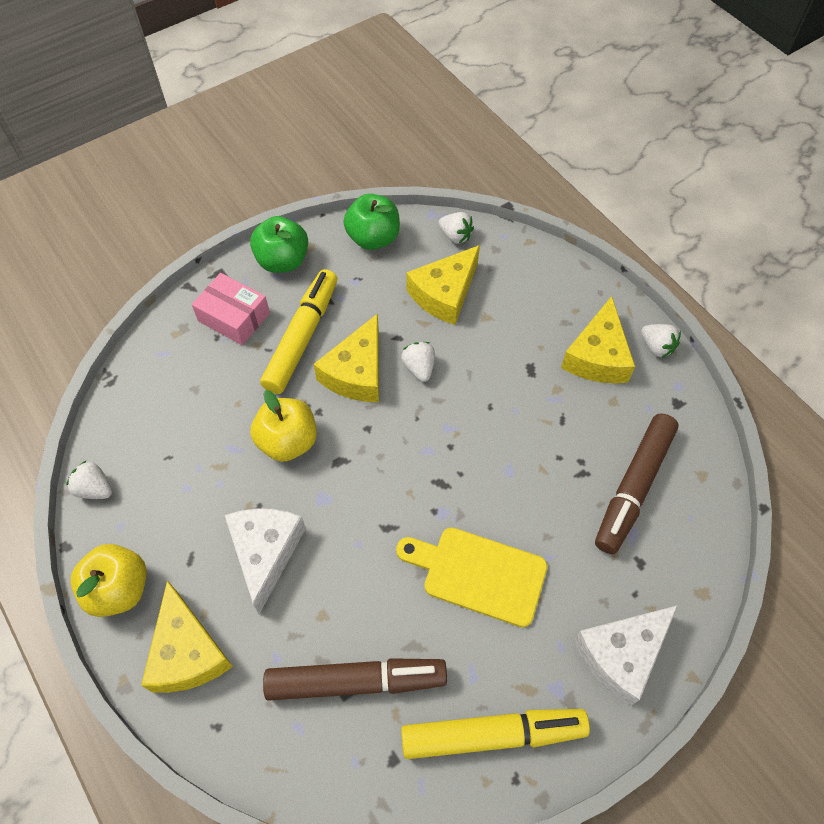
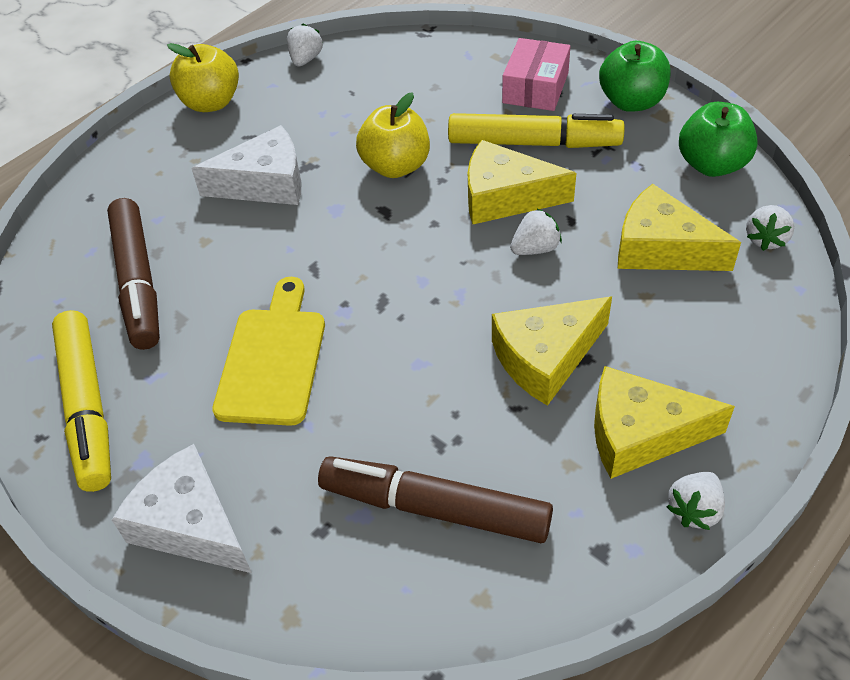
camera: 80 degrees right, 10 degrees down
(188, 651) = (157, 160): yellow cheese -> yellow cheese (546, 358)

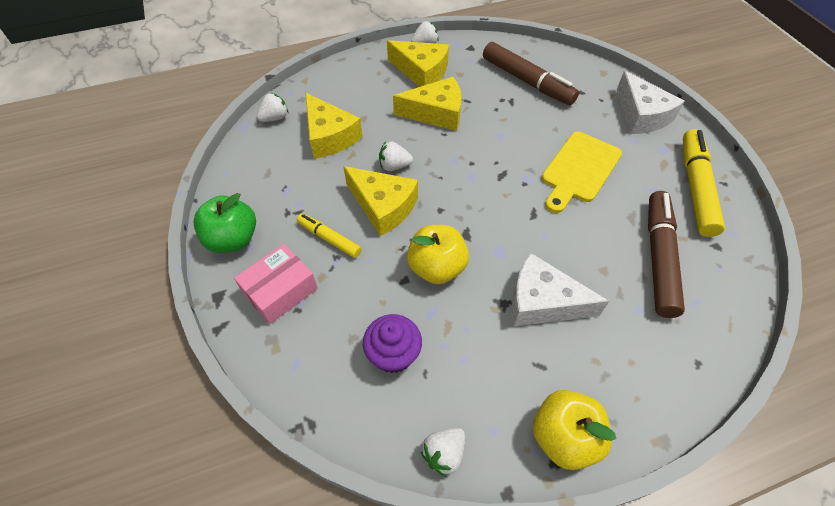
camera: 155 degrees left, 5 degrees up
(389, 91) = (393, 354): none -> purple cupcake
(534, 143) = (329, 239): yellow marker -> yellow marker, size x0.55
(712, 165) = (246, 169): green apple -> none

